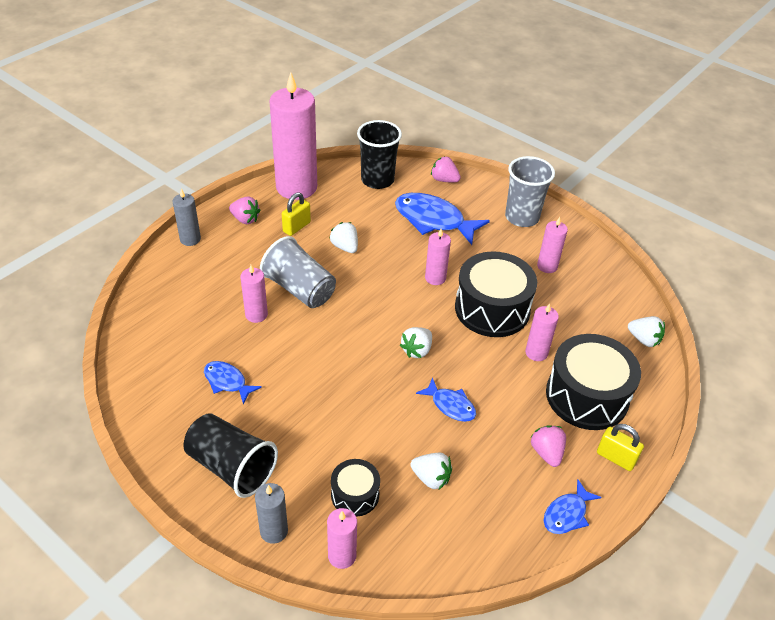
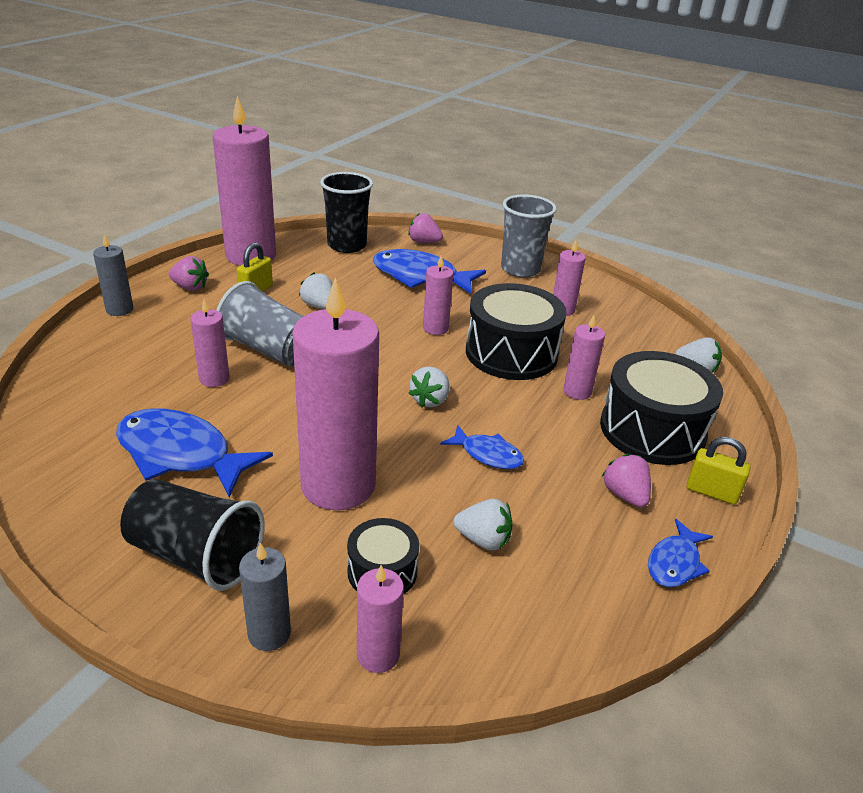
camera: 10 degrees left, 10 degrees down
(227, 382) = (181, 454): blue fish -> blue fish, size x1.85
(335, 420) = (338, 485): none -> pink candle

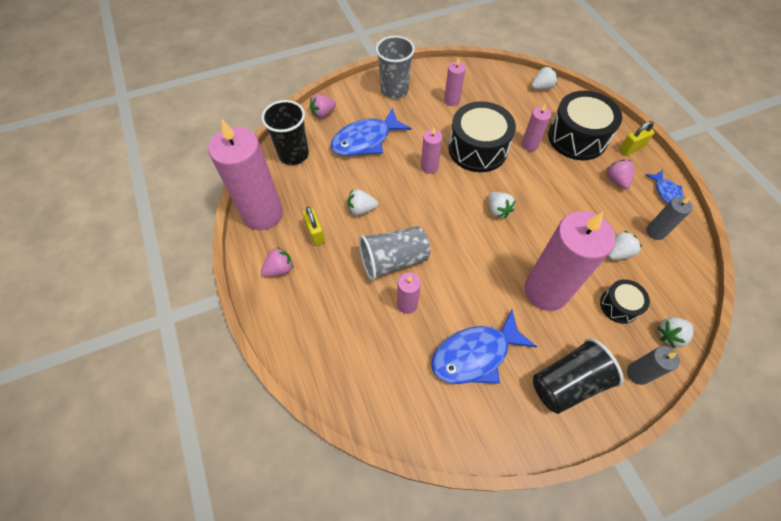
camera: 50 degrees left, 25 degrees up
(119, 309) = (278, 325): grey candle -> grey candle (655, 232)
(378, 655) = (670, 335): pink candle -> white strawberry
(487, 454) = (558, 213): blue fish -> none
(625, 495) = (616, 180): pink strawberry -> pink strawberry turned 60 degrees clockwise

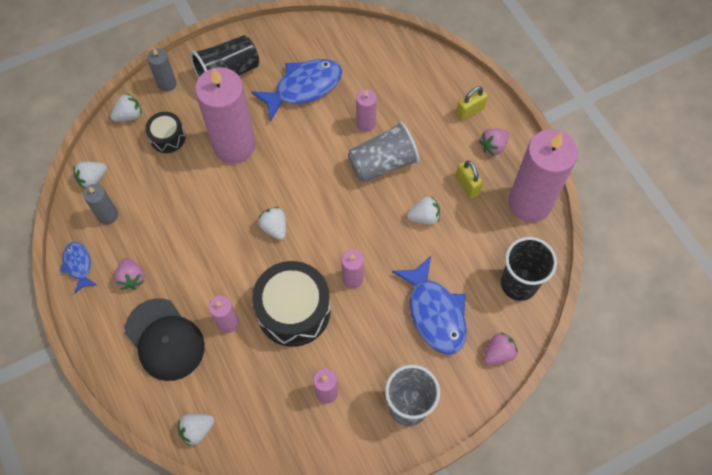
camera: 175 degrees right, 5 degrees up
(365, 140) = (435, 313): blue fish -> blue fish turned 105 degrees clockwise
(577, 138) = (165, 339): black drum -> black cap
(618, 253) = (154, 189): white strawberry -> white strawberry (93, 179)
(631, 148) = (100, 327): yellow padlock -> yellow padlock (470, 111)

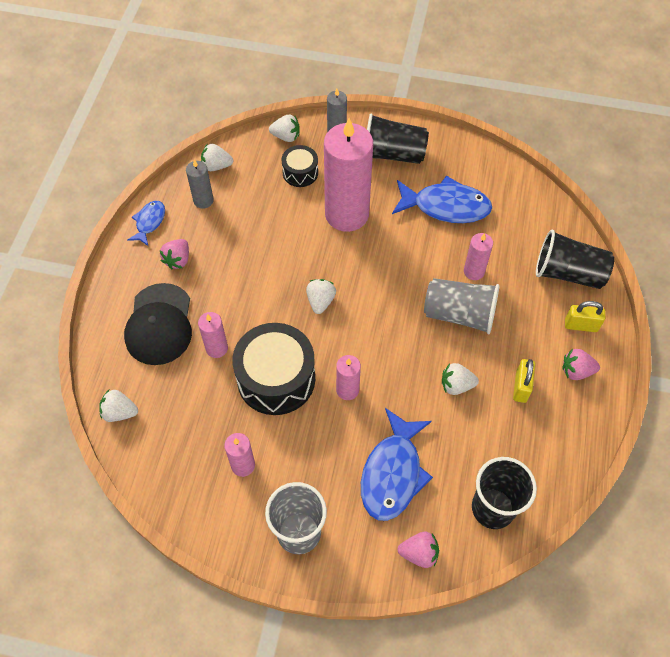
camera: 40 degrees right, 5 degrees down
(424, 217) = (456, 385): white strawberry -> white strawberry turned 150 degrees clockwise
(431, 78) = (568, 273): none -> black cup
(529, 203) = (567, 445): pink candle -> none

